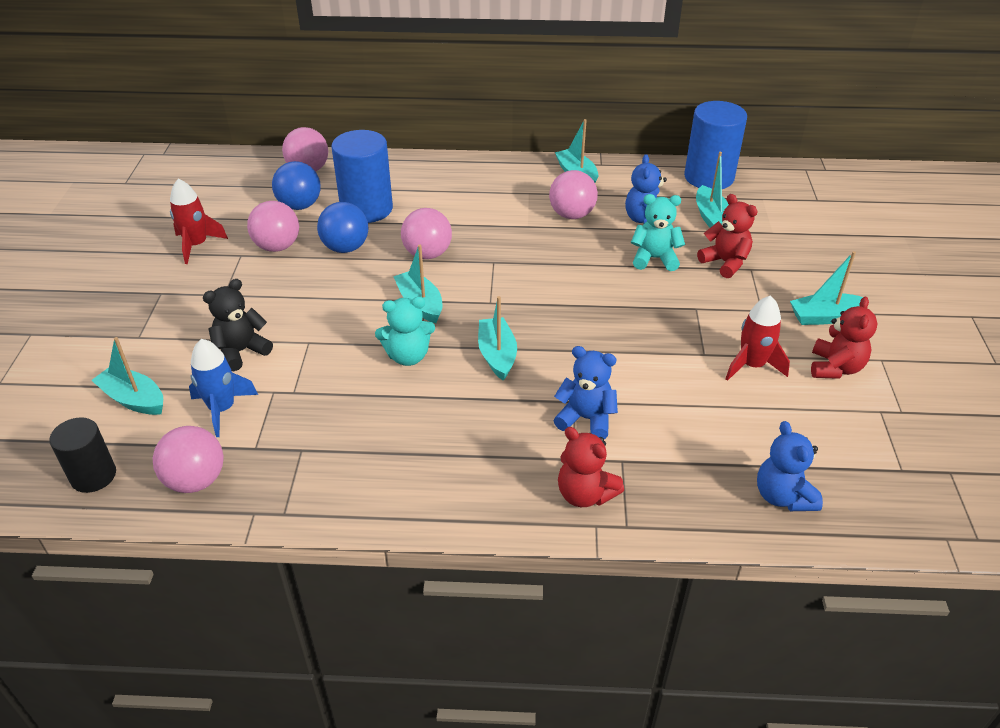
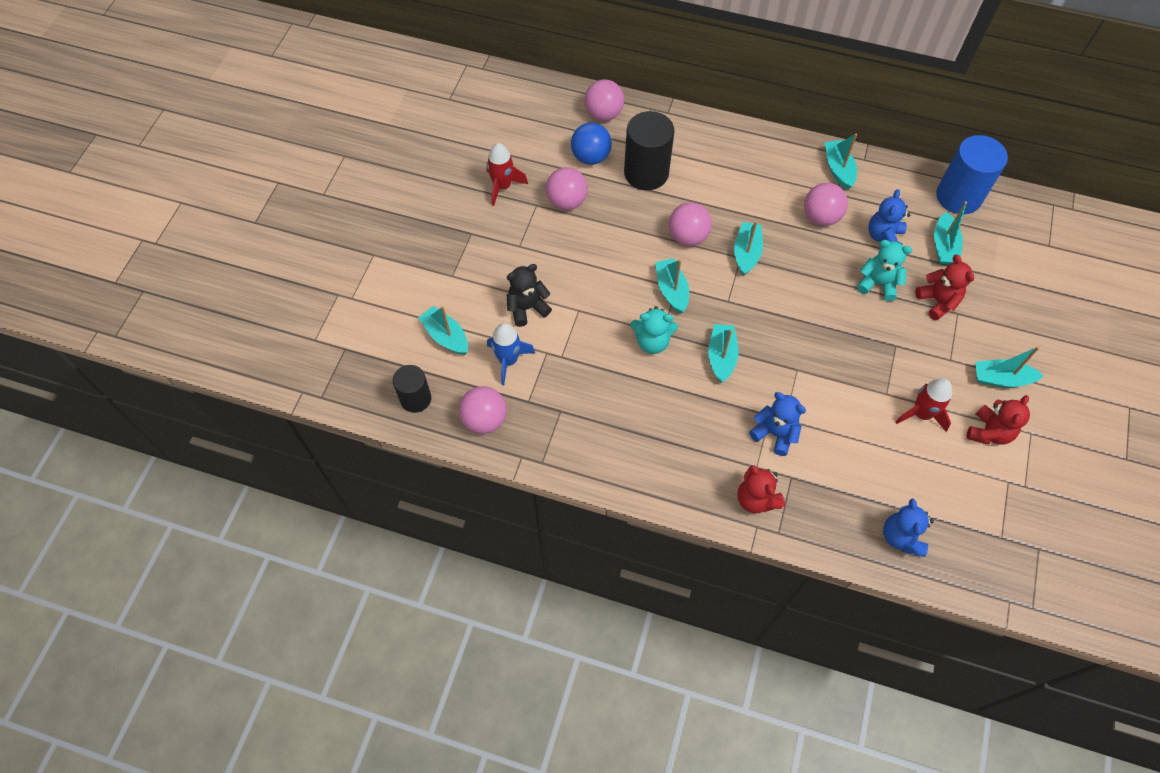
camera: 15 degrees right, 20 degrees up
(345, 248) = (622, 215): blue ball -> none
(366, 209) = (646, 173): blue cylinder -> black cylinder
(499, 257) = (746, 253): none -> turquoise boat

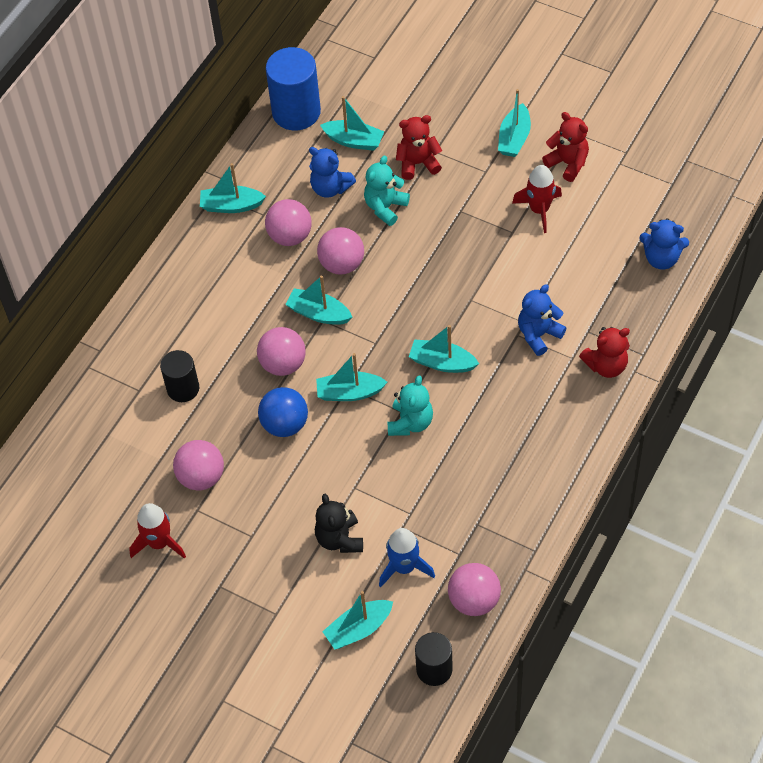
camera: 75 degrees left, 5 degrees down
(591, 157) = (142, 442): blue ball -> blue ball (285, 424)
(603, 114) = (81, 417): pink ball -> pink ball (342, 264)
(646, 173) = (183, 388): black cylinder -> black cylinder, size x0.61

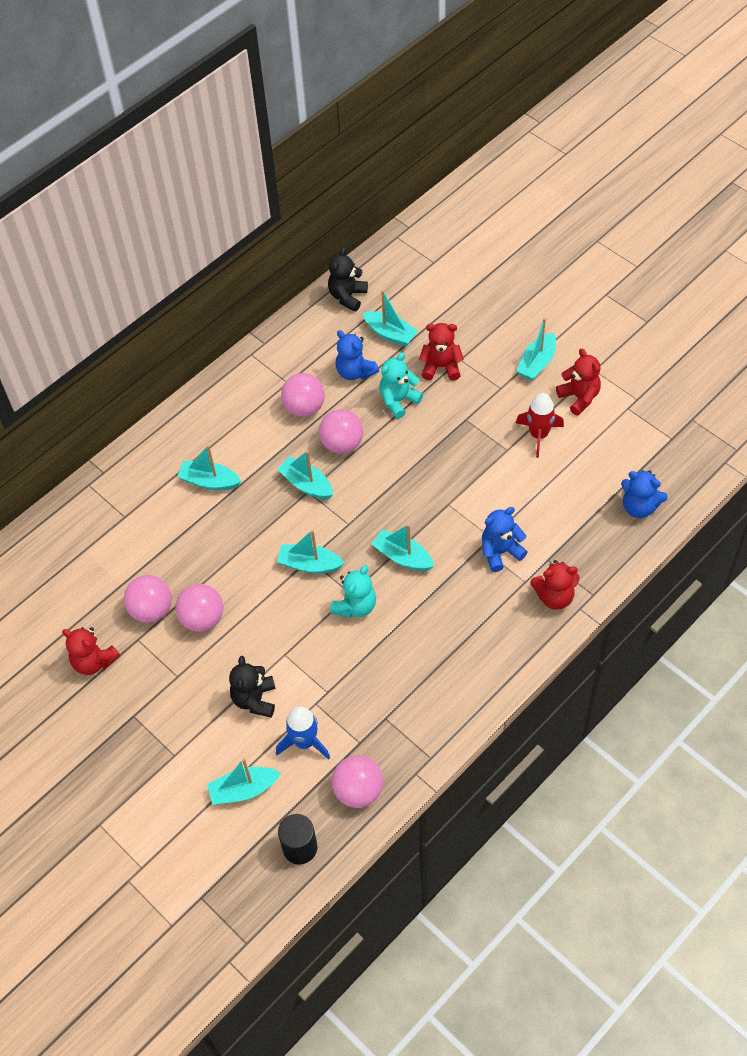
camera: 15 degrees right, 0 degrees up
(159, 543) = (94, 661): red rocket -> red teddy bear
(183, 388) = (163, 524): black cylinder -> none
(231, 205) = (262, 368): turquoise boat -> turquoise boat (209, 481)
(283, 364) = (259, 523): pink ball -> pink ball (202, 618)
(285, 424) = (242, 579): blue ball -> none
(296, 112) = (347, 296): blue cylinder -> black teddy bear

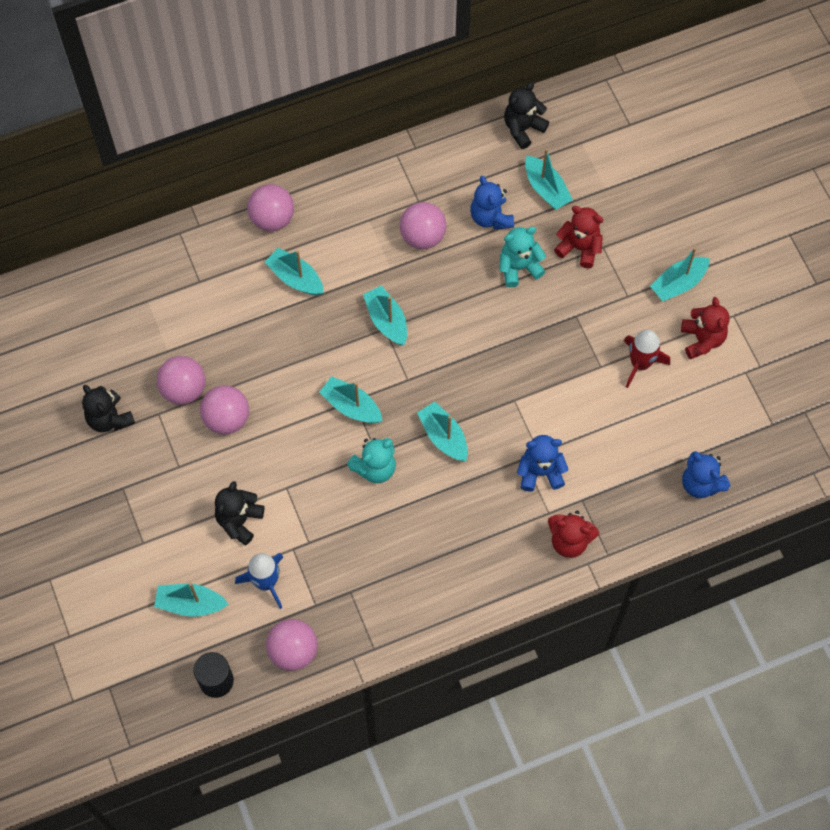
camera: 20 degrees right, 10 degrees up
(94, 661) = (109, 418): red teddy bear -> black teddy bear
(342, 444) = (441, 291): pink ball -> pink ball (272, 218)

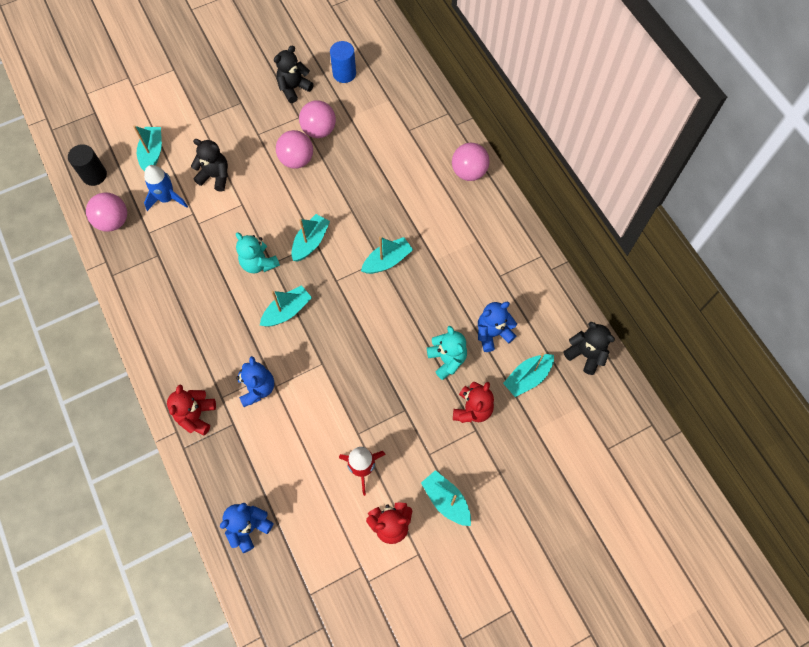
camera: 85 degrees right, 0 degrees up
(95, 353) = (344, 74): none -> blue cylinder
(295, 278) = (418, 193): turquoise boat -> none
(422, 236) = (467, 281): pink ball -> none

